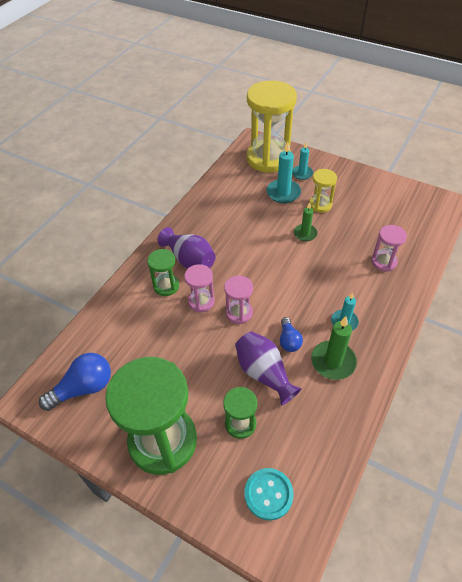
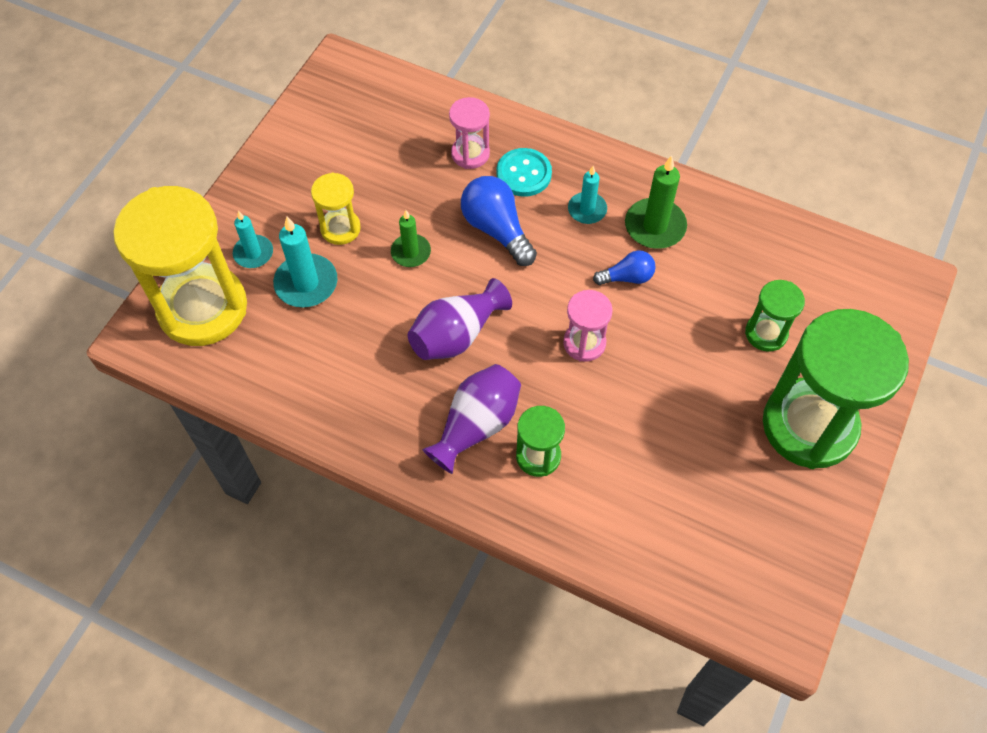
camera: 95 degrees left, 10 degrees up
(83, 388) = (750, 551): blue light bulb -> blue light bulb (497, 229)
(201, 301) = (567, 398): pink hourglass -> none
(264, 373) = (685, 307): purple vase -> purple vase (456, 335)
(268, 494) = (849, 300): turquoise button -> turquoise button (524, 174)

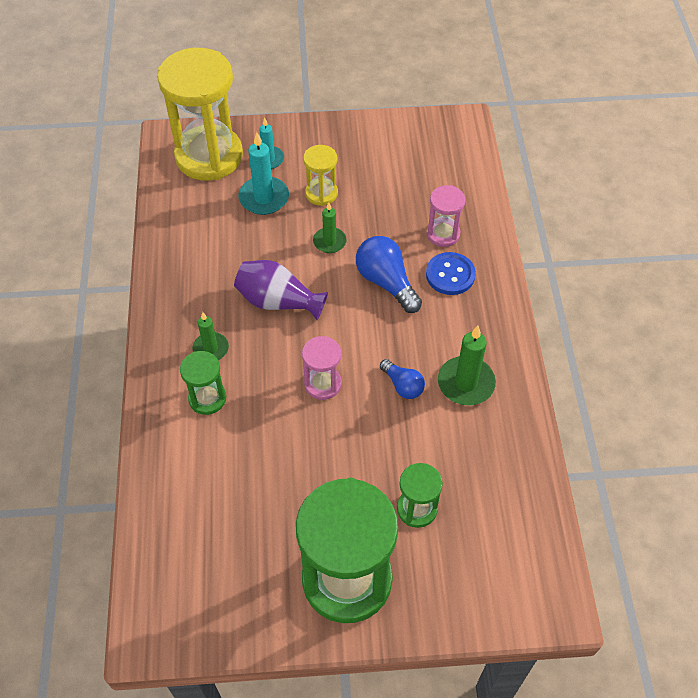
camera: 60 degrees right, 5 degrees down
(476, 425) = (211, 349): purple vase -> green candle
(497, 229) = (386, 282): blue light bulb -> blue light bulb turned 60 degrees counterclockwise
(524, 174) = (450, 275): turquoise button -> blue button
(587, 210) = (447, 330): turquoise candle -> none

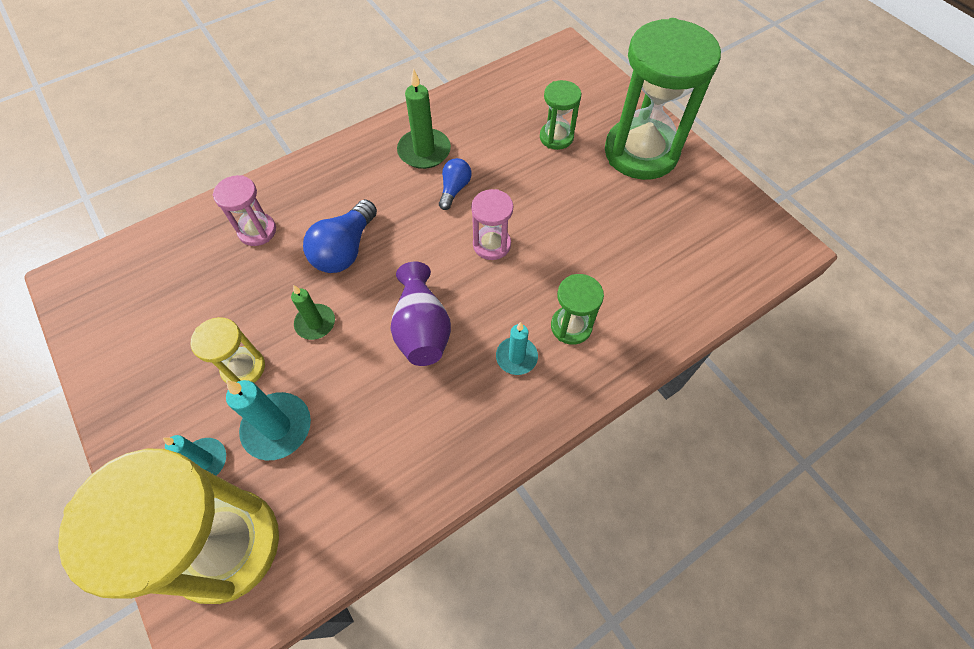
camera: 120 degrees left, 5 degrees up
(211, 349) = (516, 357): green candle -> turquoise candle
(450, 275) = (309, 205): blue button -> none

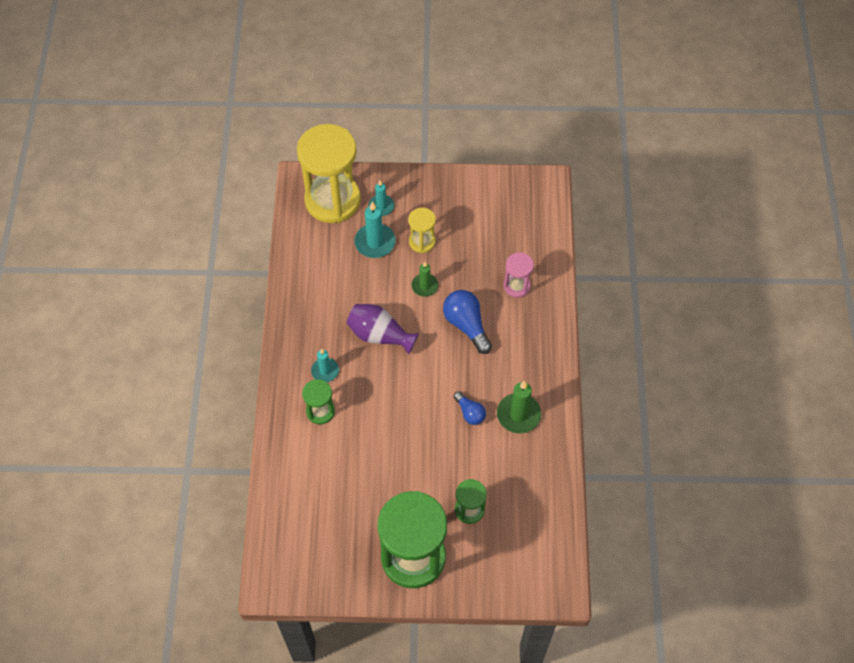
camera: 125 degrees right, 0 degrees up
(491, 244) = (409, 406): pink hourglass -> none

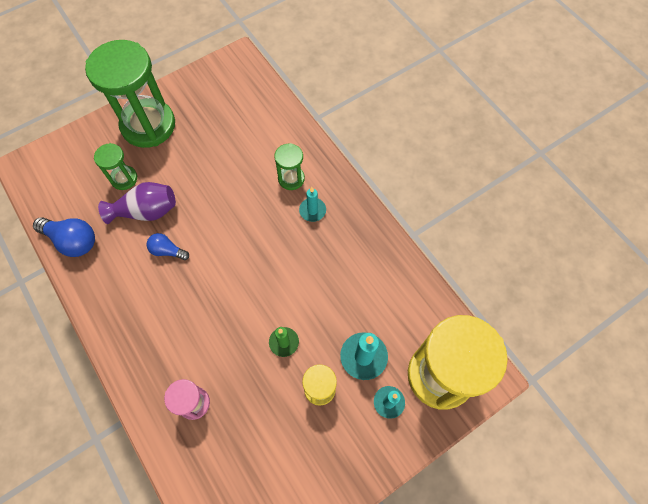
camera: 145 degrees right, 5 degrees up
(379, 335) = (290, 268): purple vase -> purple vase (146, 211)
(466, 325) = (219, 328): blue light bulb -> blue light bulb (72, 241)
(518, 414) = (123, 275): green candle -> none

